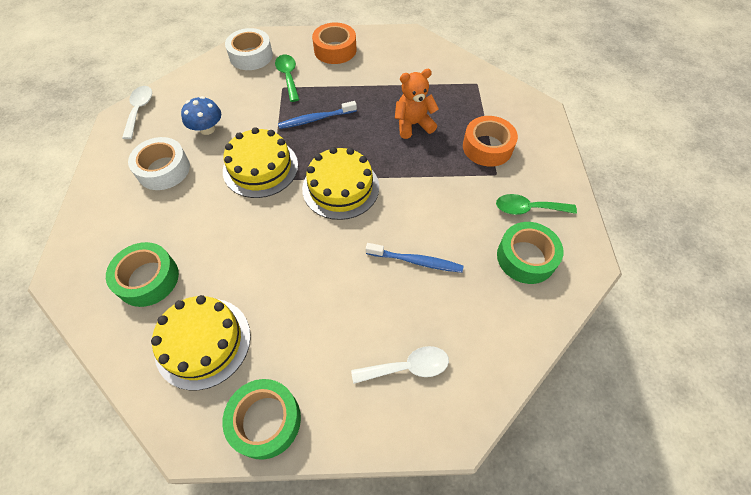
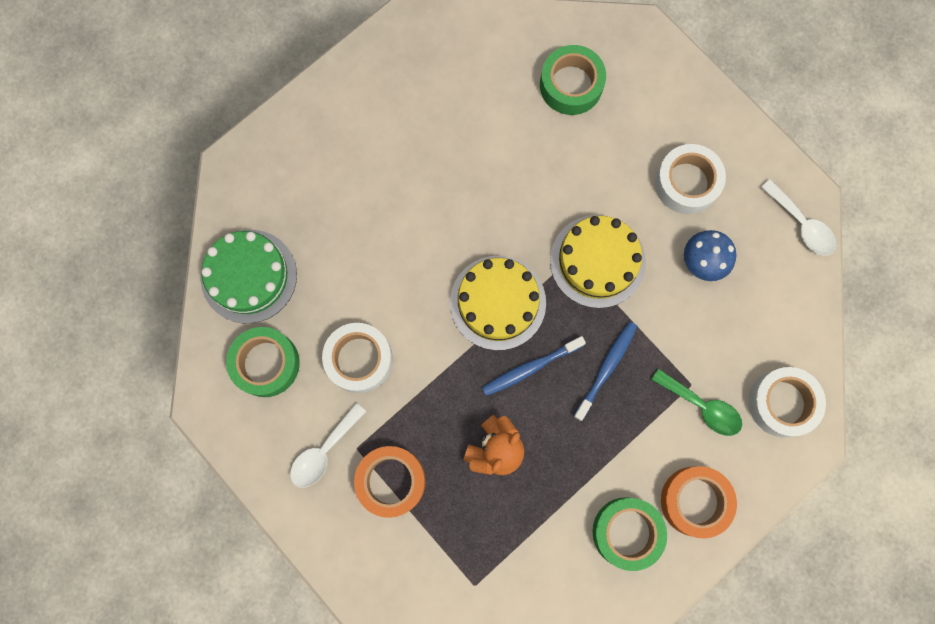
camera: 140 degrees right, 20 degrees up
(203, 342) = (471, 78): yellow cake -> none
(265, 420) = (371, 69): green tape -> green tape (627, 532)
(407, 367) = (299, 183): white spoon -> white spoon (323, 451)
(416, 261) = (362, 280): blue toothbrush -> blue toothbrush (530, 368)
(457, 217) = (359, 359): none -> white tape
(500, 325) = (249, 276): none -> green cake
(528, 209) = (297, 426): green spoon -> none

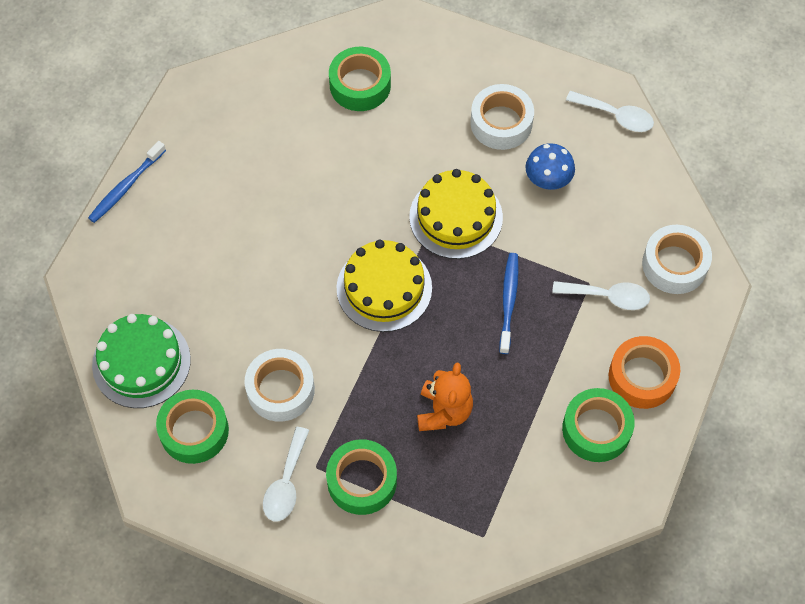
camera: 25 degrees left, 15 degrees down
(391, 481) = (362, 481): orange tape -> green tape
(530, 368) = (441, 330): blue toothbrush -> blue toothbrush (126, 187)
(702, 406) = (608, 296): green spoon -> white spoon

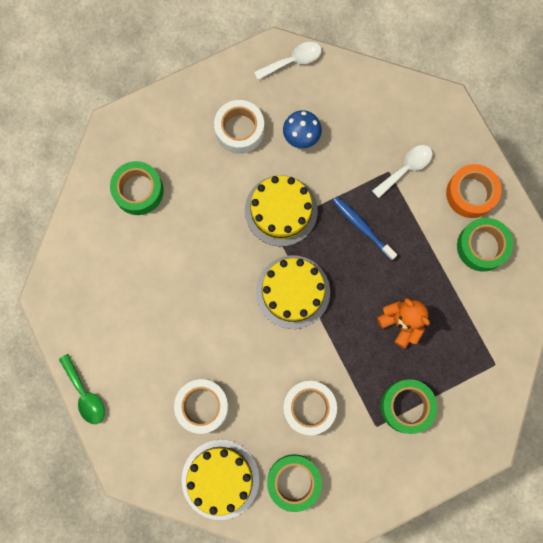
camera: 50 degrees left, 15 degrees up
(126, 187) = (85, 394): blue toothbrush -> green spoon
(141, 362) = (220, 479): green cake -> yellow cake
(286, 483) = (372, 452): white spoon -> none
(674, 264) = (417, 114): white tape -> white tape (202, 406)

